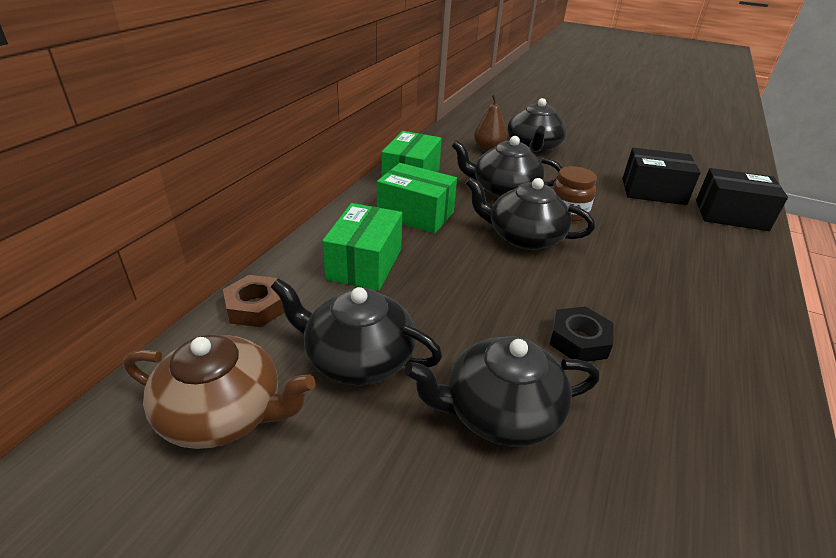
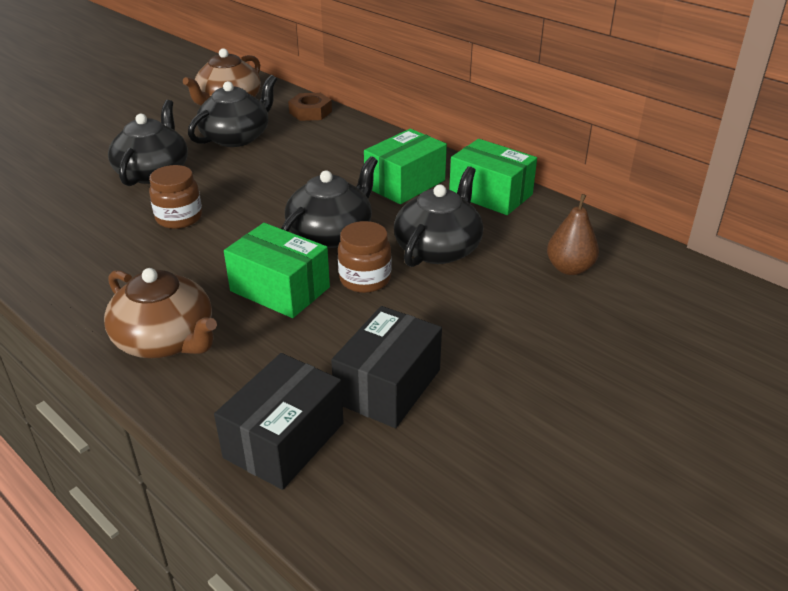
camera: 110 degrees right, 0 degrees up
(365, 264) = (336, 150): green box -> green box (280, 289)
(533, 147) = (575, 315): black teapot -> none
(579, 340) = (179, 218): black nut -> brown jar
(728, 283) = (166, 340): none -> brown teapot

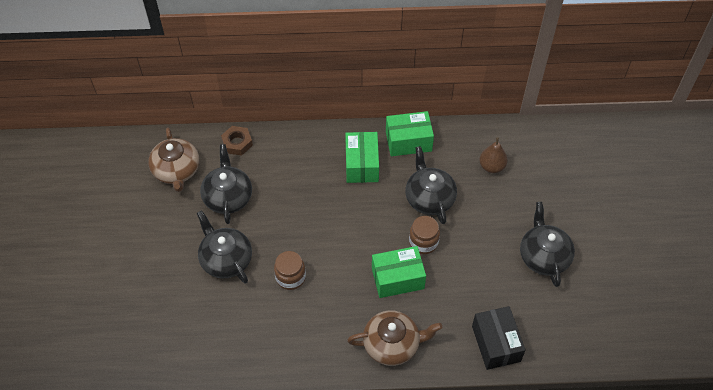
camera: 45 degrees left, 20 degrees up
(331, 234) = (373, 227): black teapot -> black teapot (543, 256)
(388, 386) = (499, 288): black box -> none

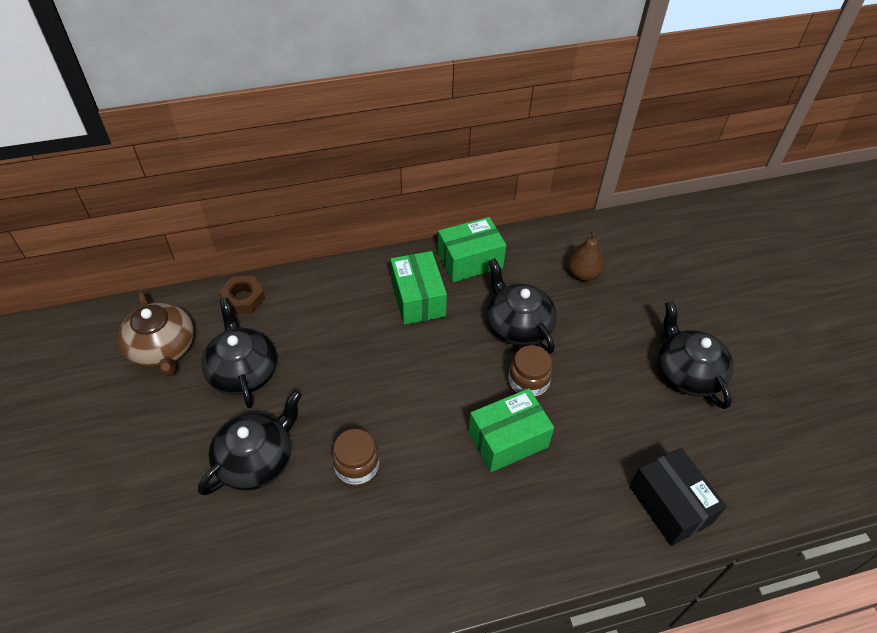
camera: 15 degrees left, 5 degrees down
(226, 259) = (256, 460): black teapot -> black teapot turned 90 degrees clockwise
(392, 344) = (528, 537): brown teapot -> none

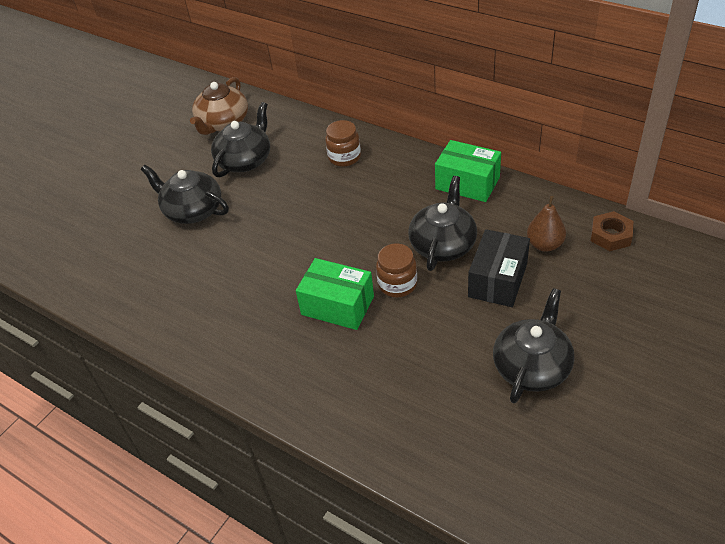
camera: 55 degrees right, 5 degrees down
(243, 298) = (295, 121): brown nut -> brown nut (610, 235)
(256, 460) = (192, 210): black teapot -> black teapot turned 150 degrees counterclockwise
(357, 468) = (233, 253): brown jar -> brown jar (344, 157)
(418, 298) = (398, 184): green box -> none
(670, 505) = (388, 431): black box -> black box (497, 280)

